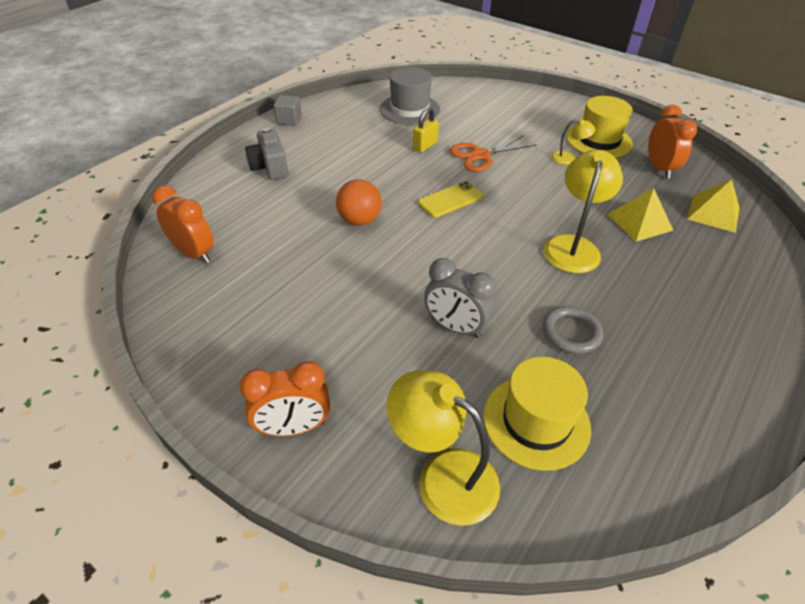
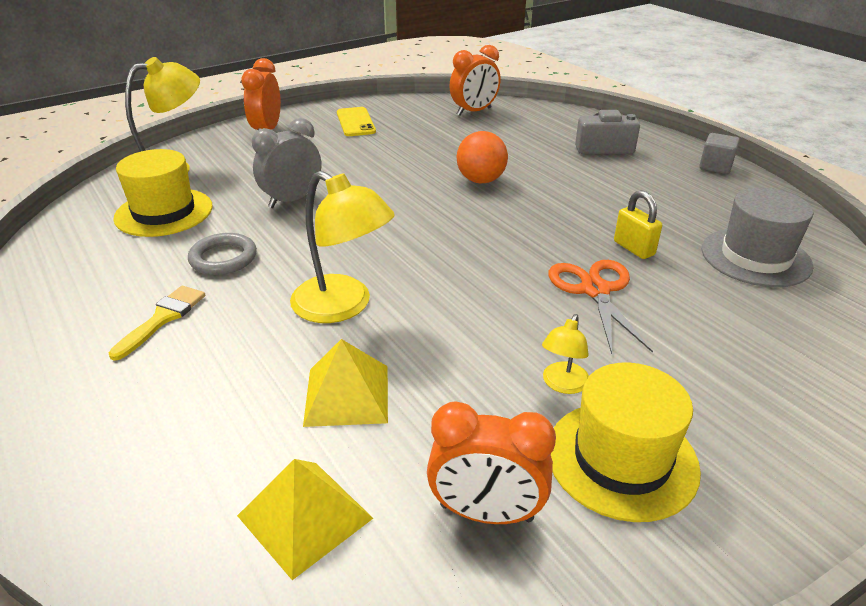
camera: 110 degrees right, 10 degrees down
(450, 200) = (492, 240): yellow phone -> yellow phone (356, 122)
(660, 331) = (162, 319): none -> yellow brush

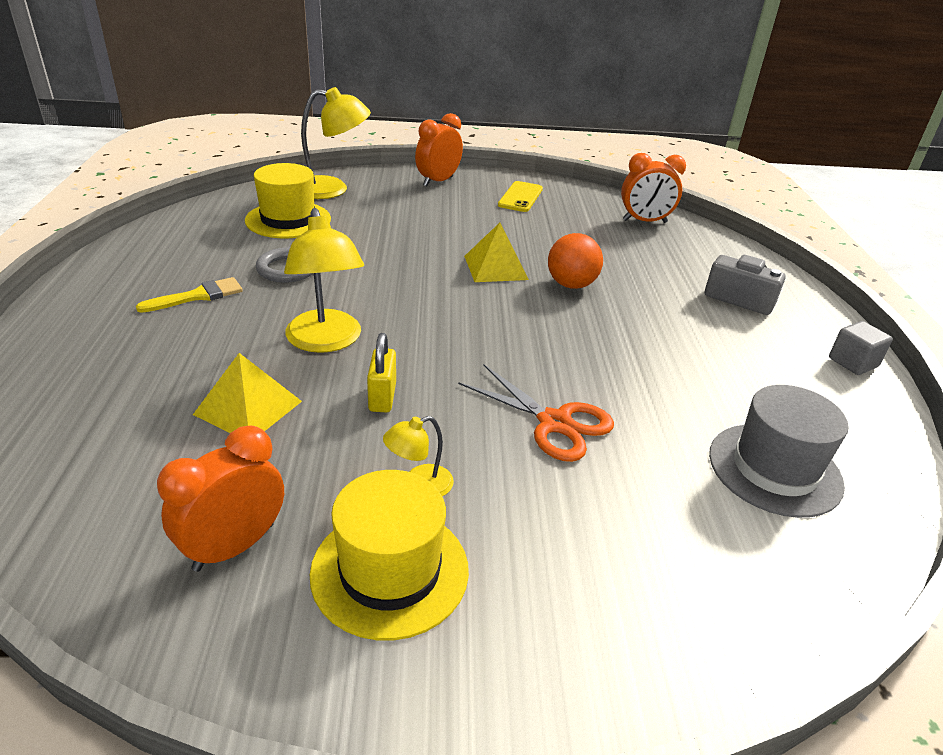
camera: 30 degrees right, 0 degrees up
(292, 200) = (389, 244): grey clock -> none
(304, 517) = (119, 476): yellow pyramid -> yellow pyramid (495, 267)
(486, 513) = (234, 546): orange clock -> orange clock turned 90 degrees clockwise
(595, 290) = (554, 423): orange scissors -> orange scissors turned 105 degrees clockwise
(634, 248) = (645, 403): yellow padlock -> yellow padlock (382, 397)

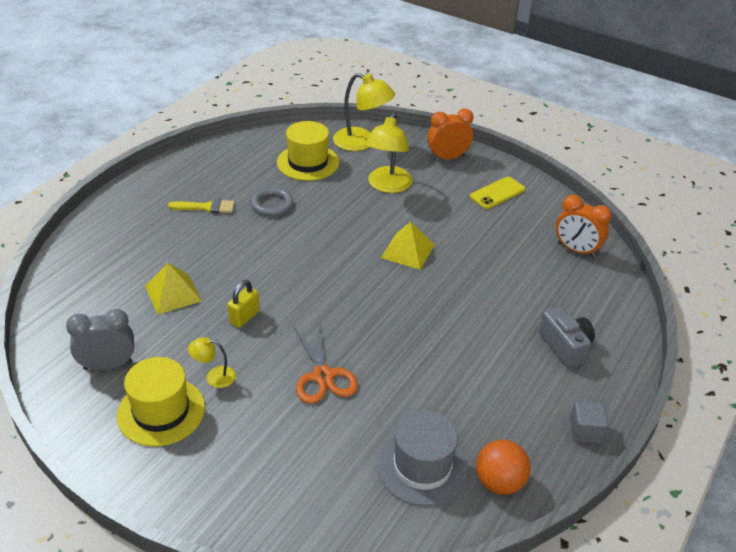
camera: 35 degrees right, 5 degrees up
(234, 546) = (108, 365): orange clock -> grey clock
(326, 341) = (248, 267): yellow lamp -> yellow lamp (387, 186)
(571, 285) = (446, 285): orange ball -> orange ball (499, 482)

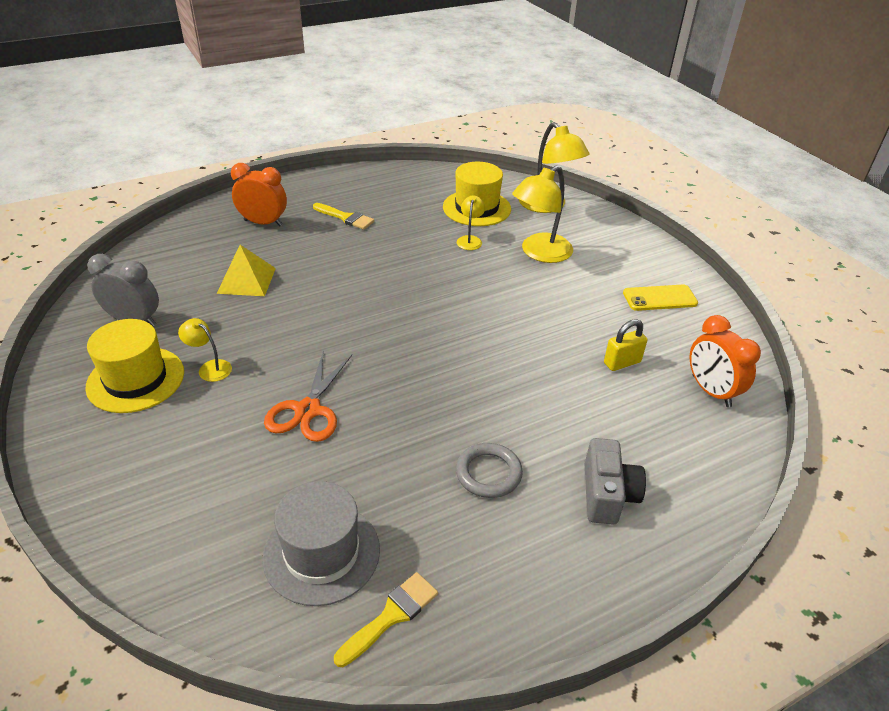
camera: 30 degrees right, 0 degrees up
(244, 317) = (288, 324): yellow padlock -> yellow padlock (622, 363)
(272, 204) = (408, 234): grey ring -> grey ring (488, 473)
(326, 193) = (470, 240): none -> yellow lamp
(407, 251) = (506, 322): yellow pyramid -> none
(447, 157) = (630, 246): orange clock -> orange clock (263, 223)
(499, 482) = (391, 616): orange ball -> yellow brush
(585, 431) = (550, 608): grey cube -> none

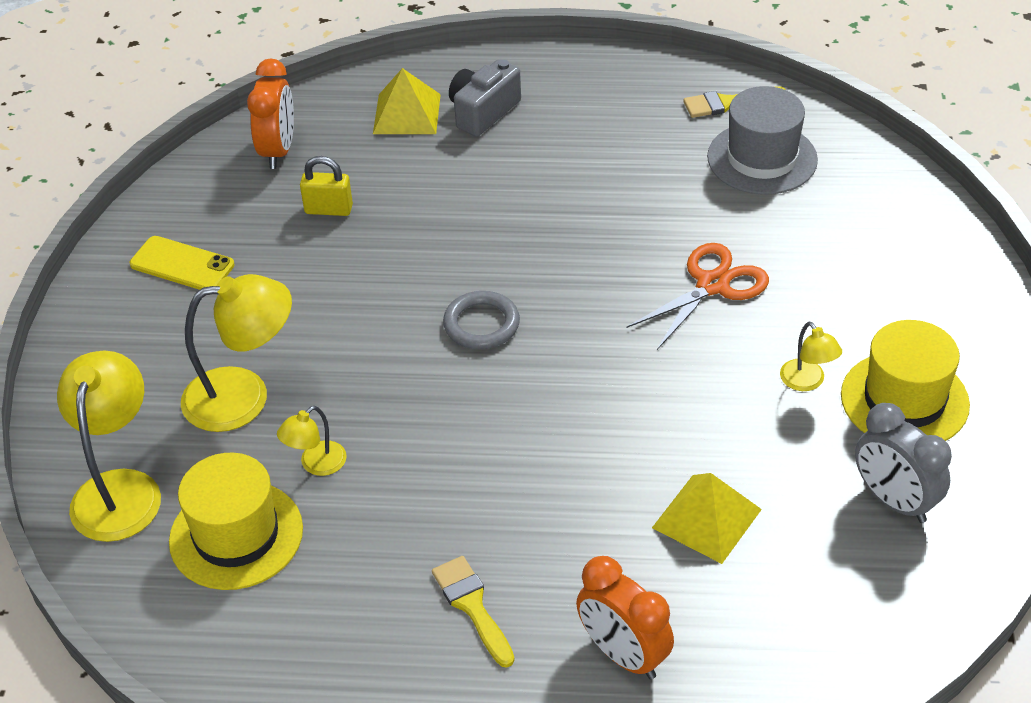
camera: 145 degrees left, 5 degrees up
(488, 473) = (572, 163): grey ring -> grey ring (481, 324)
(664, 464) = (406, 114): none -> yellow pyramid

